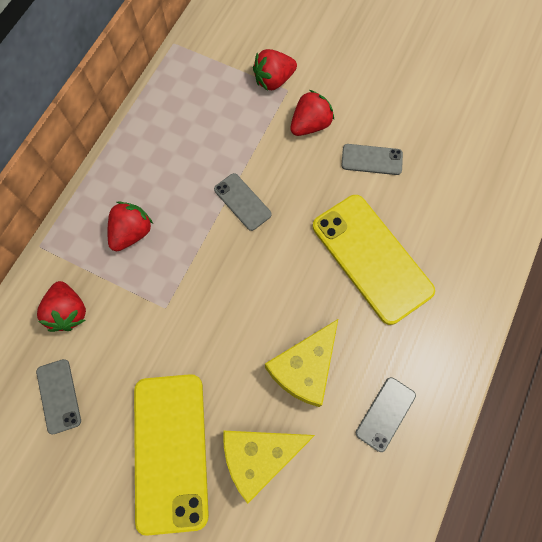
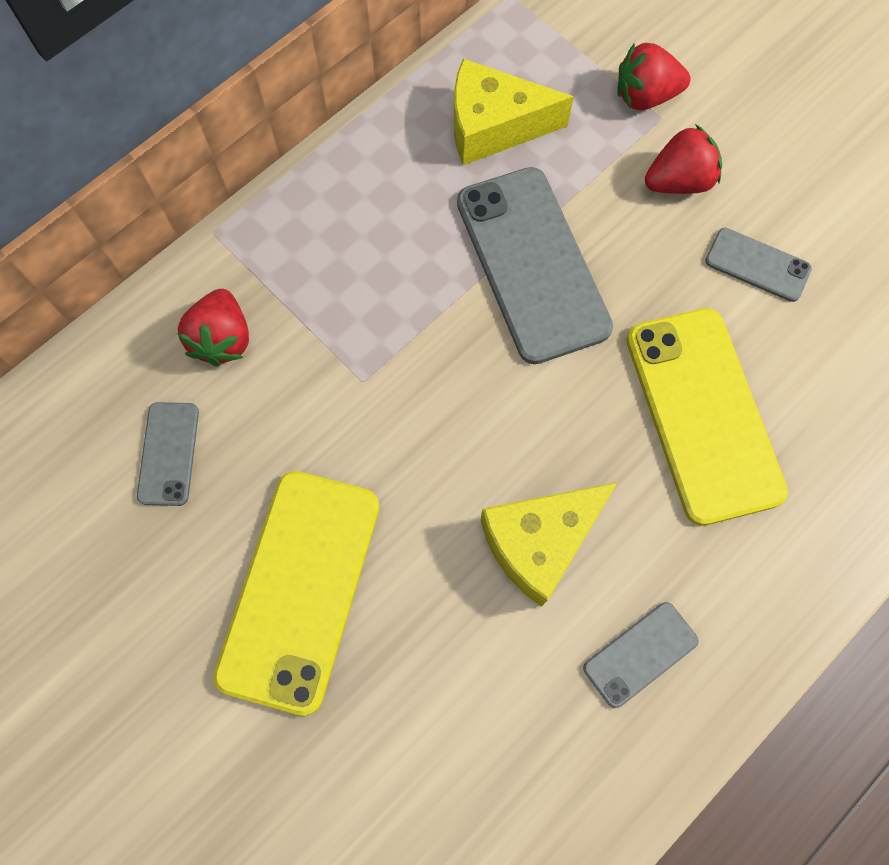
camera: 20 degrees right, 0 degrees up
(132, 233) = (352, 256): red strawberry -> none
(242, 202) = (532, 264): grey phone -> grey phone, size x2.06
(260, 455) = (427, 644): yellow cheese -> yellow cheese (493, 126)

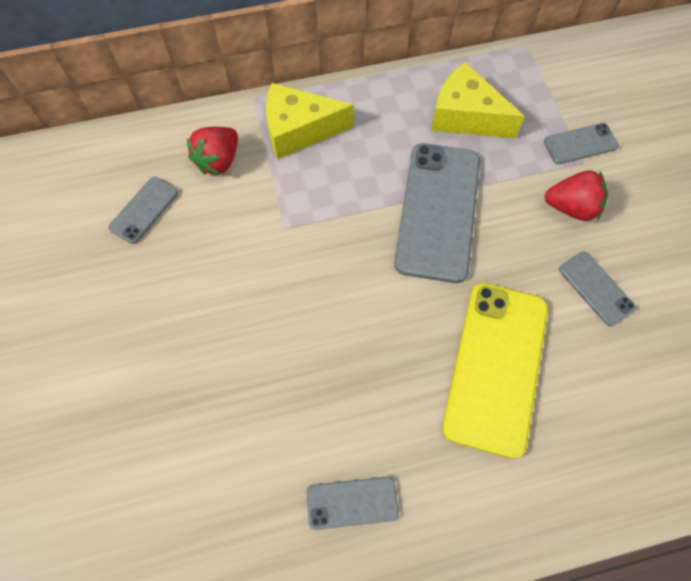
camera: 30 degrees right, 5 degrees down
(299, 589) = (164, 331): yellow phone -> none
(539, 542) = (331, 388): yellow cheese -> yellow cheese (299, 130)
(645, 96) = (580, 144): red strawberry -> grey phone

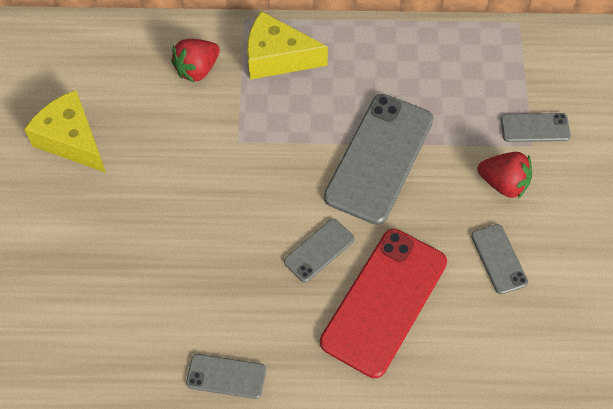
camera: 15 degrees right, 5 degrees down
(144, 210) = (121, 98): grey phone -> grey phone (319, 250)
(465, 116) = (435, 78): yellow cheese -> yellow cheese (72, 140)
(496, 366) = (384, 302): yellow phone -> red phone

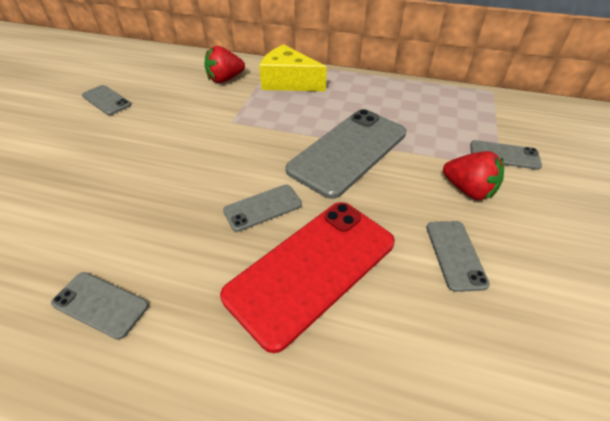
camera: 15 degrees right, 15 degrees down
(72, 140) = (106, 100): yellow cheese -> grey phone

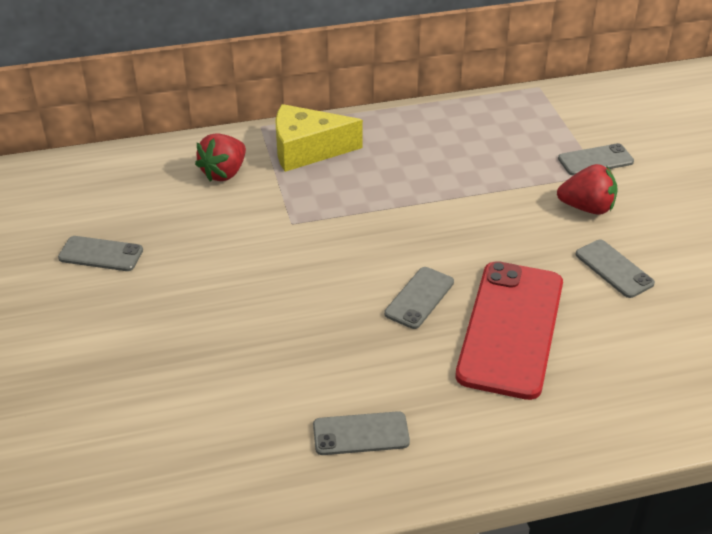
camera: 30 degrees left, 5 degrees down
(348, 151) = (450, 210): grey phone -> none

